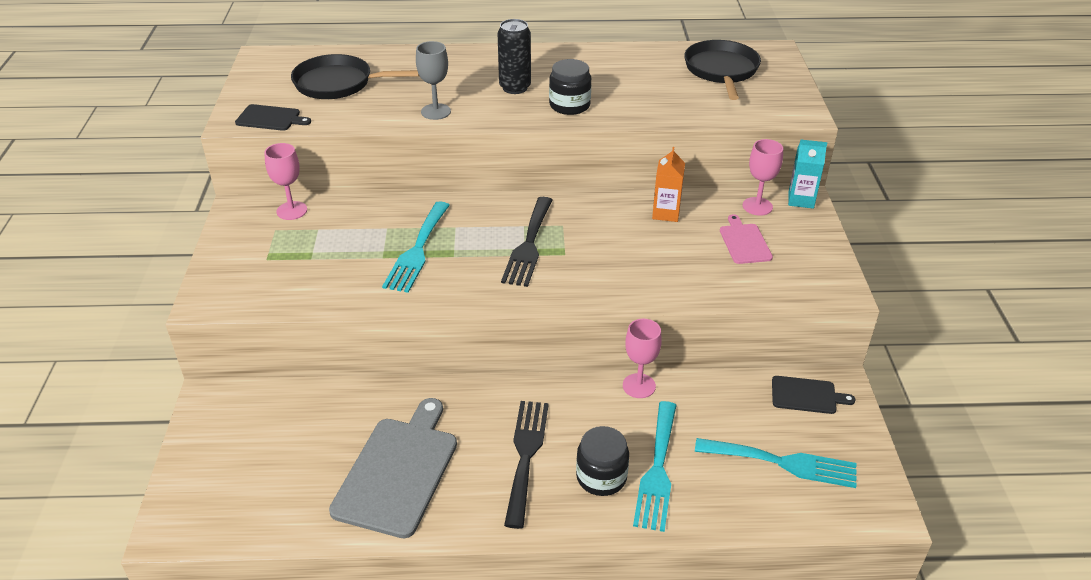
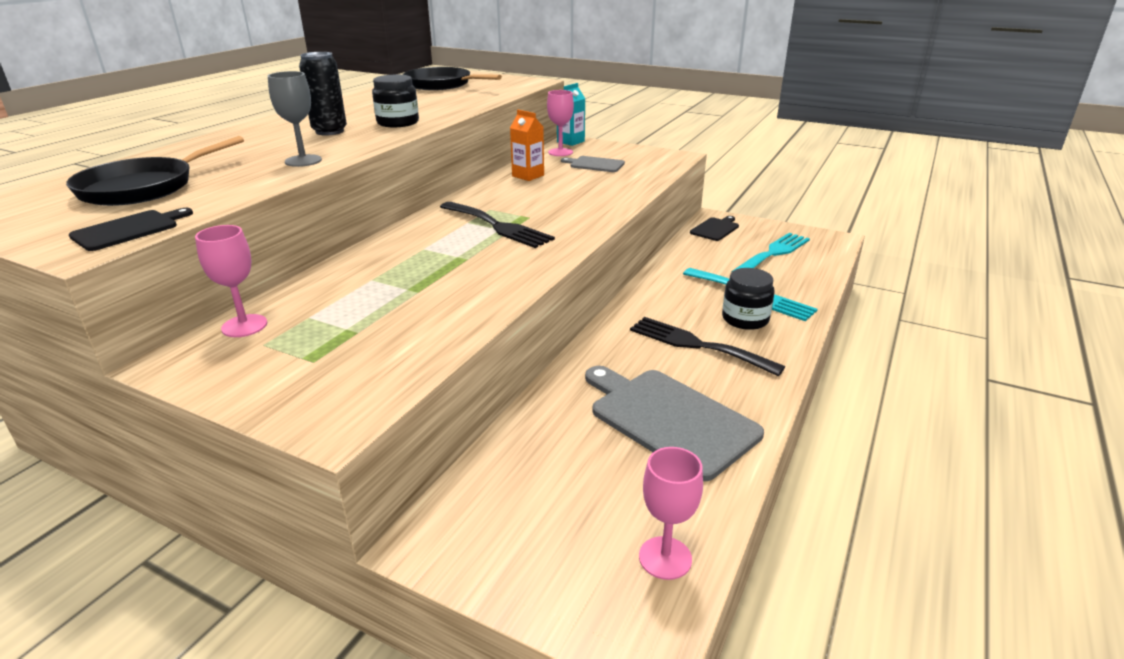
camera: 60 degrees left, 10 degrees down
(417, 250) = (433, 272): turquoise fork -> none
(639, 386) = (656, 277): pink goblet -> pink goblet (665, 558)
(744, 242) = (595, 164): pink cutting board -> grey cutting board

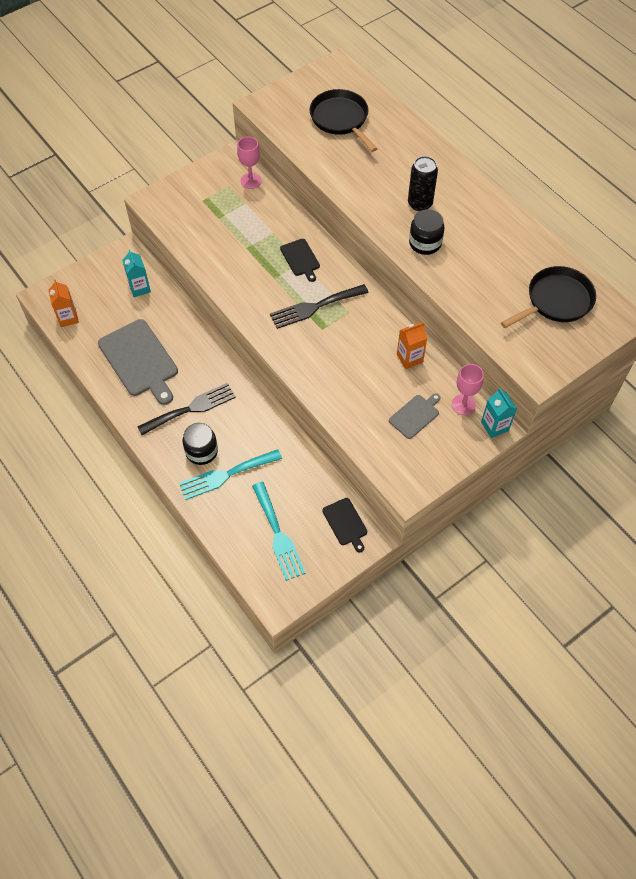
camera: 115 degrees right, 30 degrees up
(129, 230) = (276, 117): black cutting board -> black cutting board (300, 259)
(303, 161) = (354, 183): grey goblet -> none
(517, 480) = (139, 288): none -> turquoise carton
(665, 558) = (68, 318): pink goblet -> orange carton
(669, 419) = (139, 360): grey cutting board -> grey cutting board turned 75 degrees clockwise

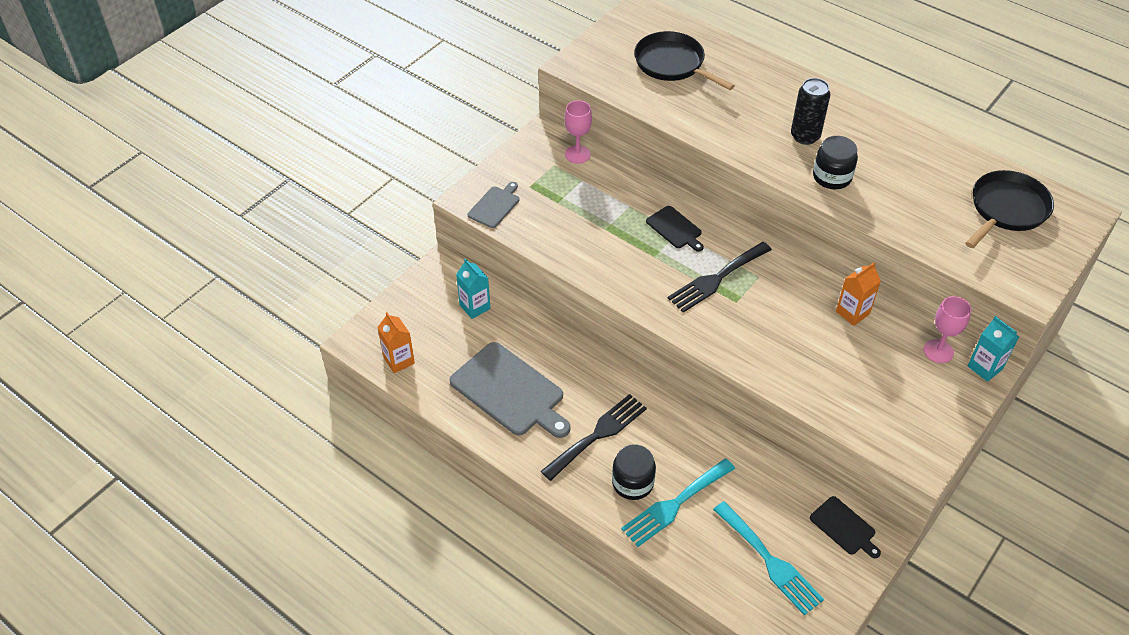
camera: 15 degrees left, 10 degrees down
(415, 415) = (890, 375): grey cutting board -> grey cutting board (495, 206)

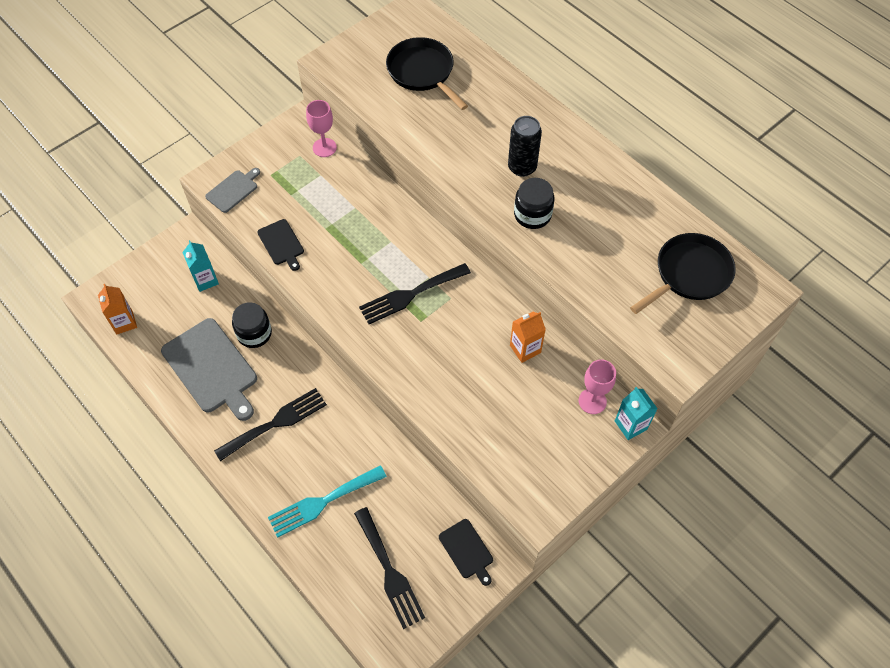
camera: 10 degrees right, 10 degrees up
(632, 483) = (292, 475): black jar -> black jar (254, 333)
(675, 229) = (389, 237): black cutting board -> black cutting board (281, 244)
(770, 561) = (389, 572): turquoise fork -> black fork

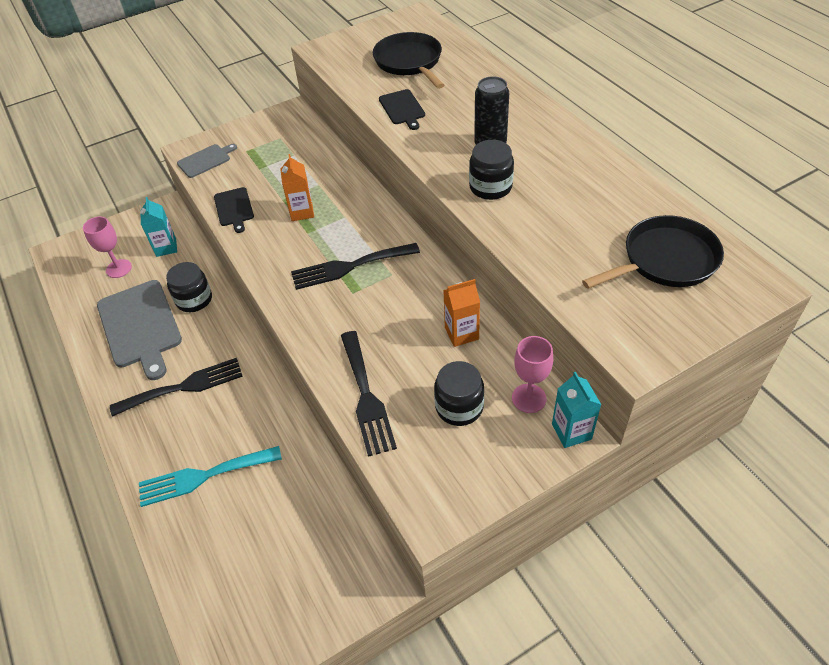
camera: 15 degrees right, 10 degrees down
(124, 322) = (75, 276): orange carton -> orange carton (302, 212)
(324, 147) = (306, 133): pink goblet -> pink goblet (119, 268)
(389, 572) = (252, 568): black fork -> black fork (366, 397)
(467, 550) = (350, 559): black cutting board -> black cutting board (402, 108)
(538, 417) = (459, 407): none -> black jar

